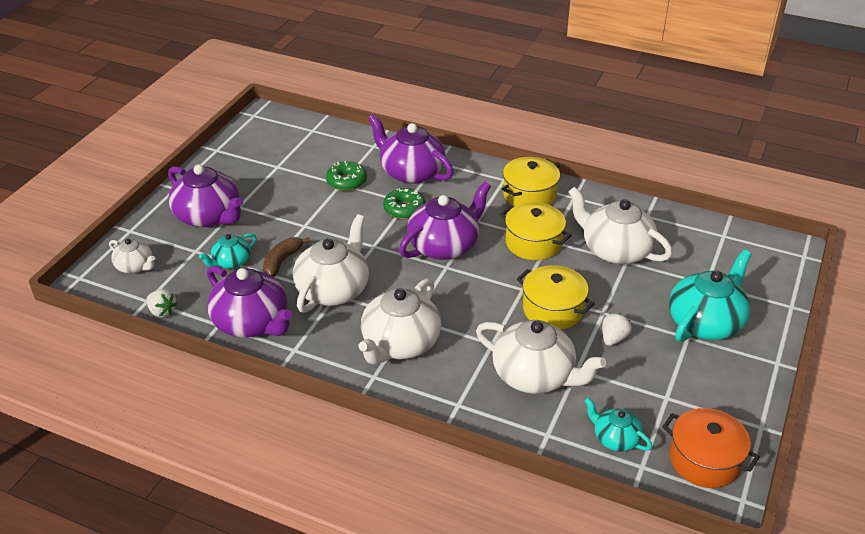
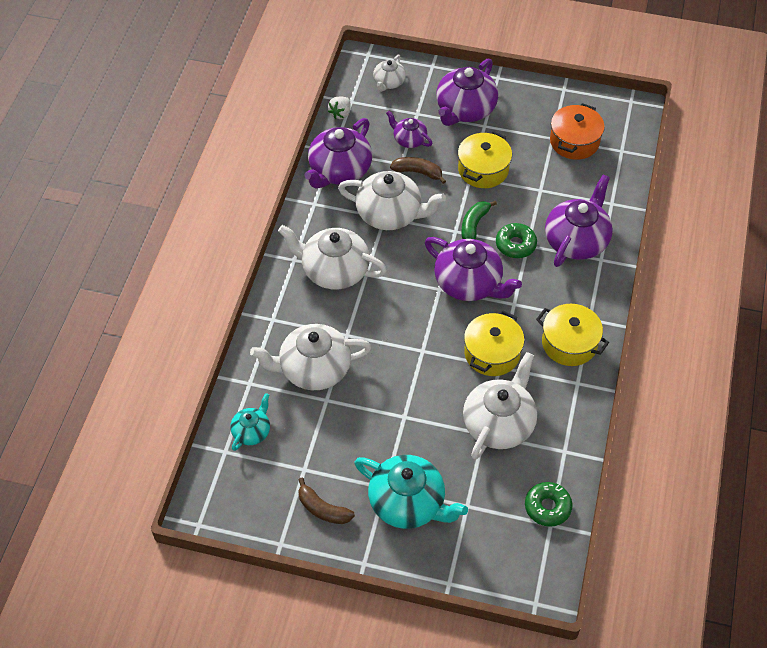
camera: 80 degrees right, 15 degrees up
(231, 262) = (409, 139): turquoise teapot -> purple teapot
(346, 181) = (545, 193): green donut -> green donut (547, 507)
(370, 232) = (474, 225): none -> green banana
(534, 376) = (313, 369): white teapot -> white teapot turned 60 degrees clockwise
(553, 309) = (399, 376): yellow pot -> yellow pot (483, 170)
(613, 338) = (370, 426): white strawberry -> none
(704, 460) = (237, 498): orange pot -> orange pot (574, 142)
(715, 387) = (323, 509): none -> brown banana

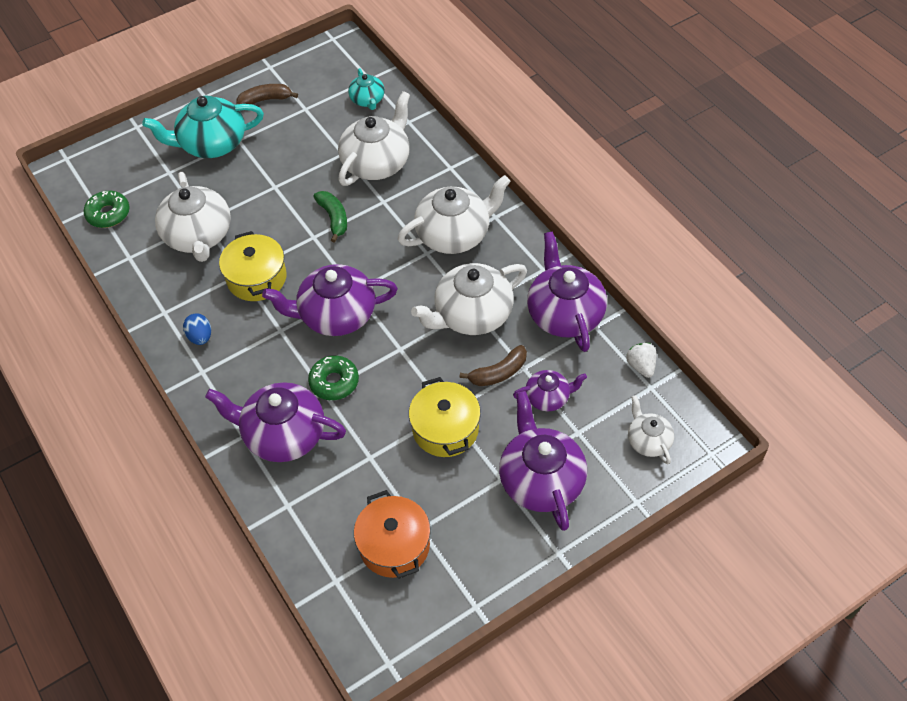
camera: 135 degrees right, 0 degrees up
(474, 225) = (390, 368): green banana -> green banana (333, 218)
(569, 343) = (200, 337): yellow pot -> blue egg
(576, 240) = (283, 434): purple teapot -> purple teapot turned 120 degrees clockwise

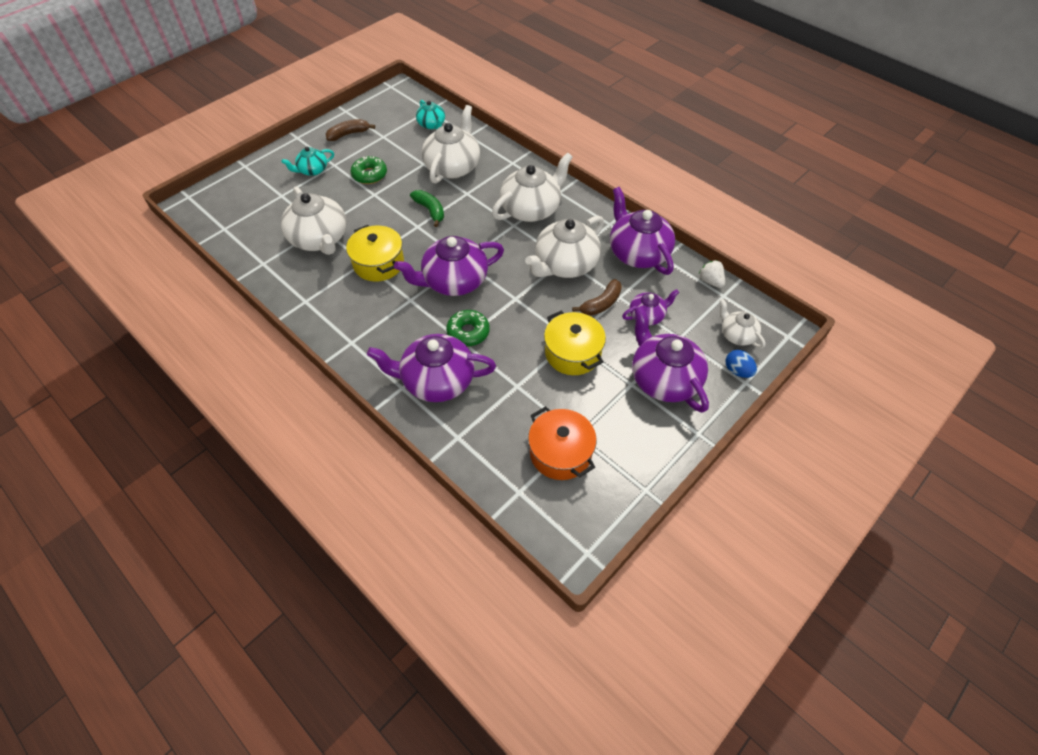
camera: 15 degrees left, 0 degrees up
(108, 214) = (236, 233): green donut -> green donut (369, 175)
(200, 337) = (342, 315): blue egg -> blue egg (737, 371)
(212, 144) = (312, 170): turquoise teapot -> turquoise teapot, size x0.54

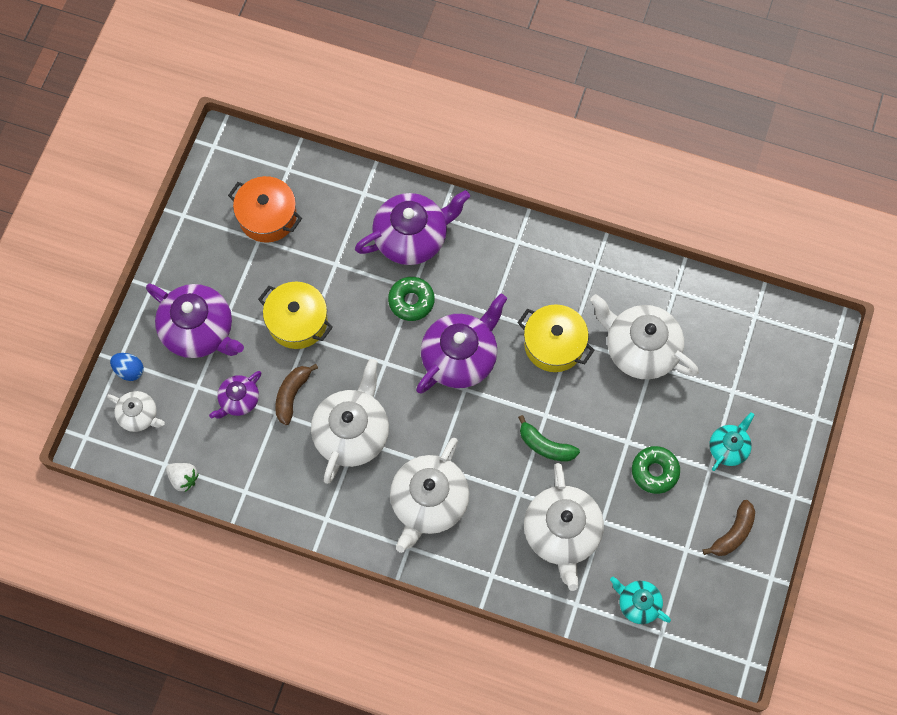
camera: 155 degrees right, 15 degrees up
(637, 253) = (277, 486): purple teapot -> none

